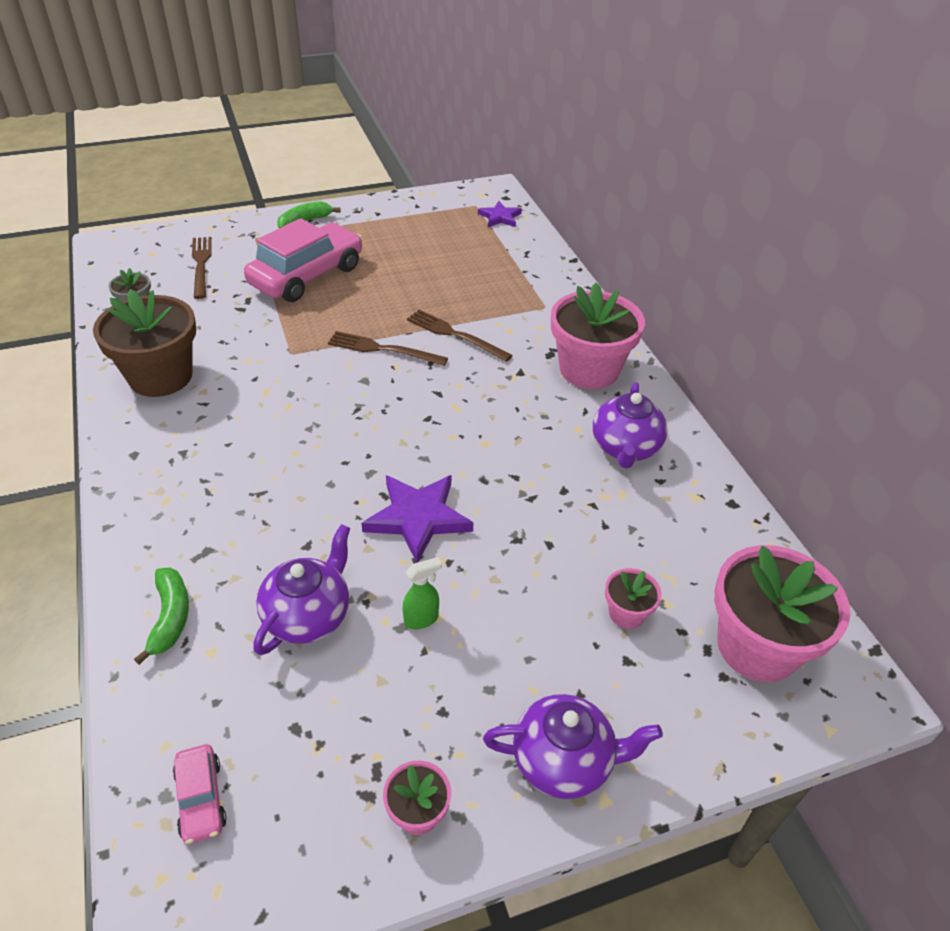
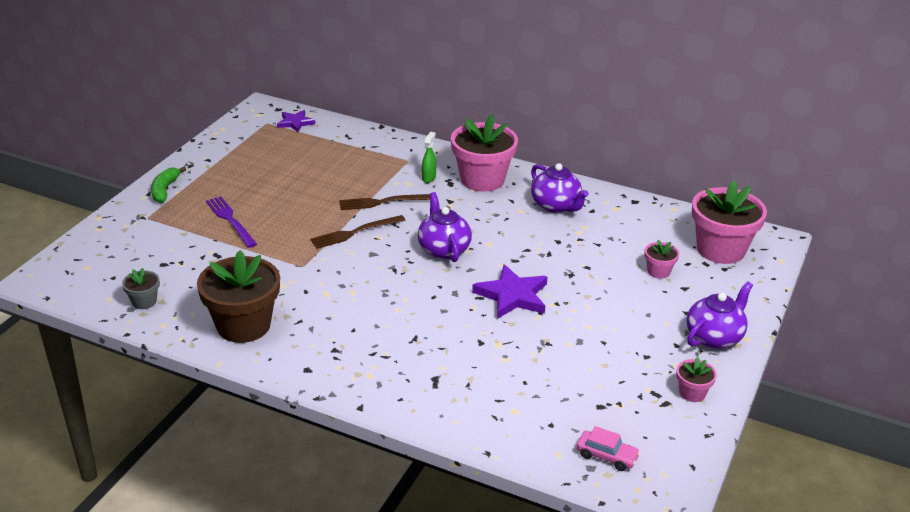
camera: 45 degrees left, 10 degrees down
(170, 617) = (470, 414): green banana -> none
(201, 264) = (140, 253): brown fork -> none
(307, 276) = (230, 220): pink car -> purple fork
(308, 615) = (532, 366): purple teapot -> purple teapot (443, 249)
(421, 619) = (583, 332): green spray bottle -> green spray bottle (429, 178)

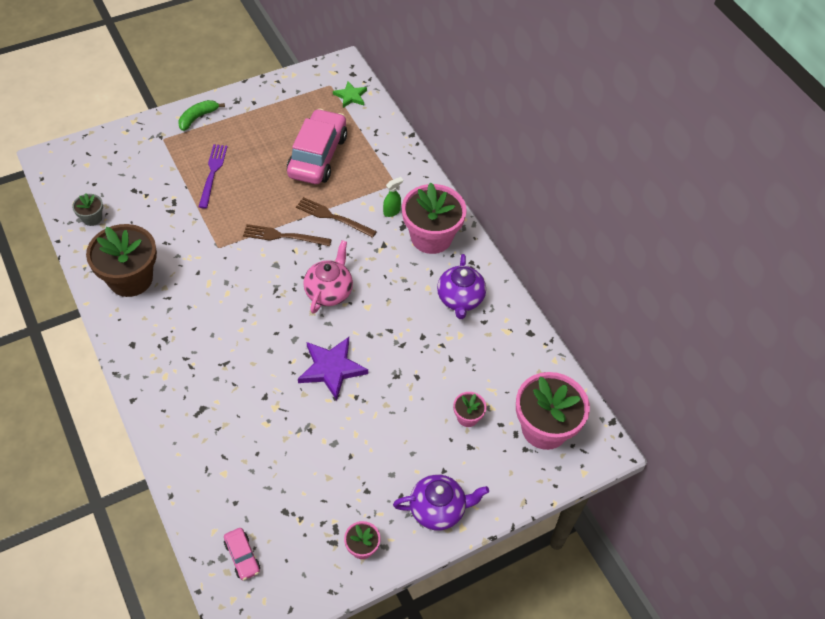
camera: 35 degrees right, 20 degrees up
(295, 123) = (351, 96): purple star -> green star
(316, 170) = (317, 156): none -> pink car
(443, 249) = (329, 291): purple teapot -> pink teapot

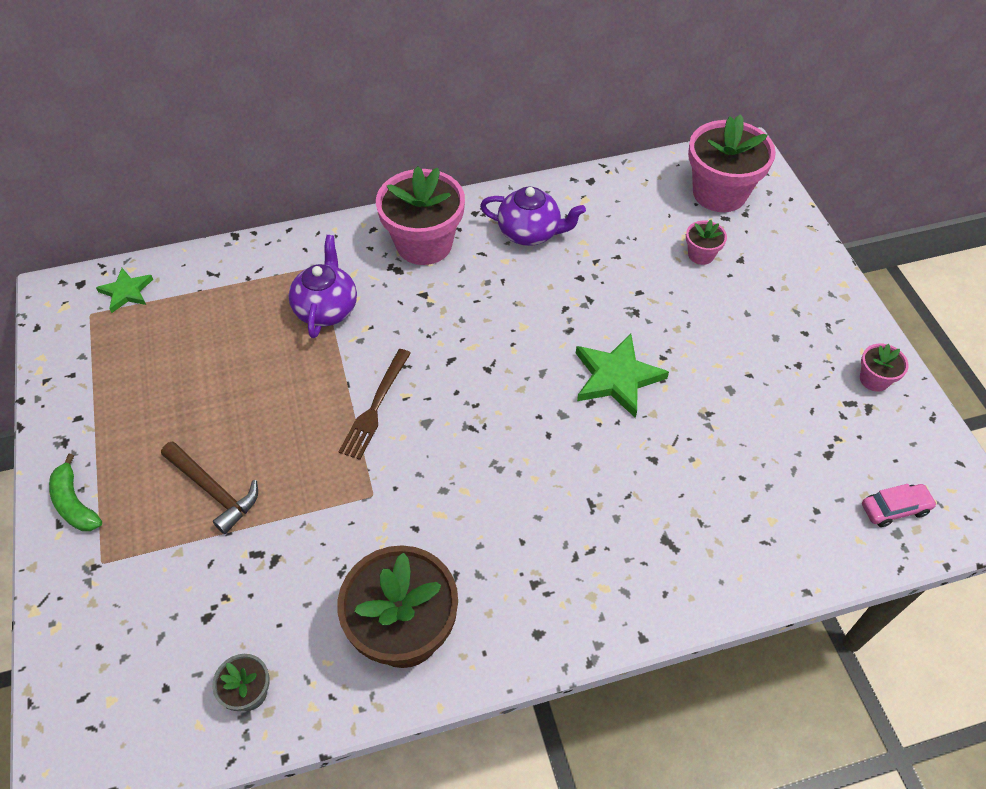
camera: 75 degrees left, 0 degrees up
(212, 173) = (214, 490): purple fork -> brown hammer
(317, 156) = (232, 347): pink car -> none
(329, 291) = (489, 364): pink teapot -> none
(332, 368) = (616, 377): purple star -> green star
(333, 217) = (357, 343): brown fork -> none
(392, 212) = (368, 277): green spray bottle -> none
(438, 509) = (822, 301): purple teapot -> purple teapot (326, 308)

